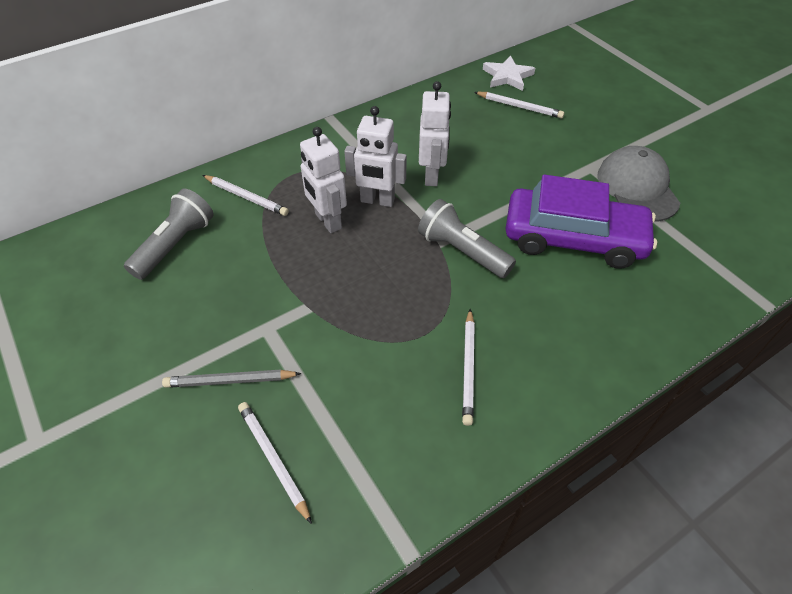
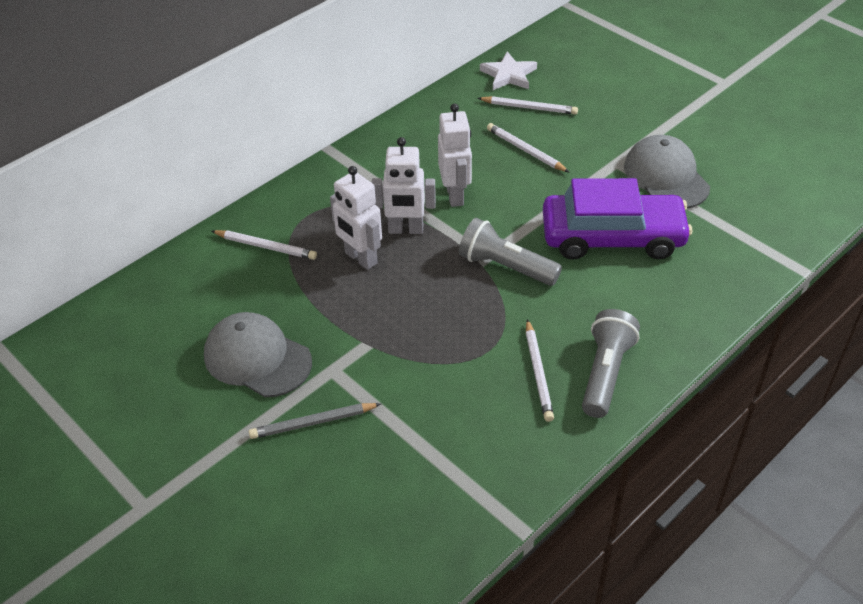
camera: 10 degrees left, 5 degrees down
(175, 245) = (208, 306): grey flashlight -> grey flashlight (605, 373)
(201, 303) = (257, 358): none -> grey cap
(273, 459) = (378, 481): white pencil -> white pencil (525, 150)

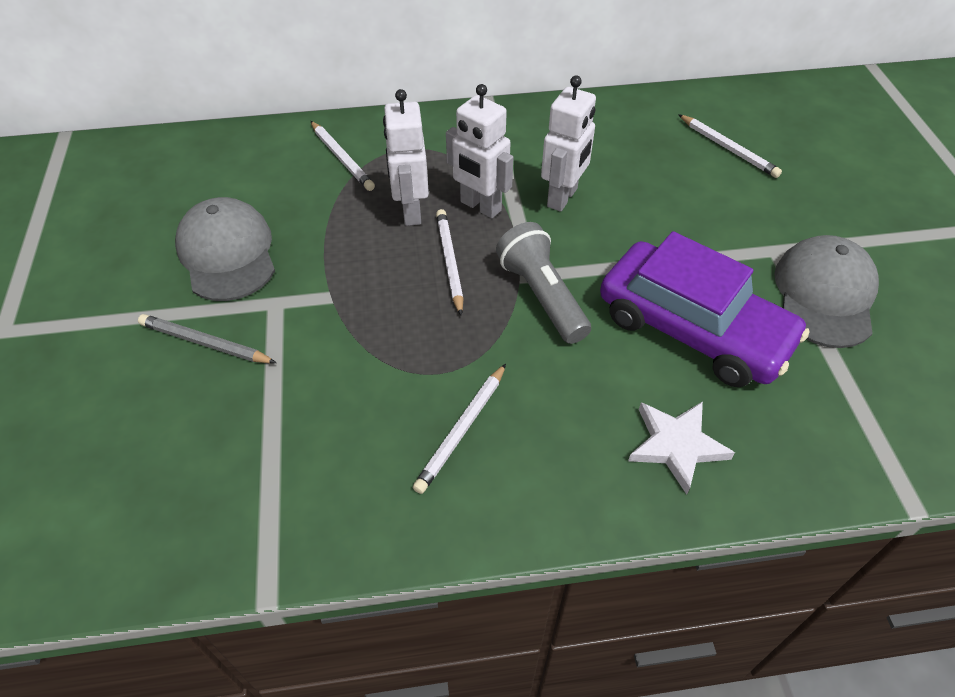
camera: 35 degrees right, 5 degrees up
(509, 75) = (737, 107): white star -> white star (676, 445)
(525, 150) = (682, 188): white pencil -> white pencil (450, 262)
(605, 373) = (535, 478): grey flashlight -> none

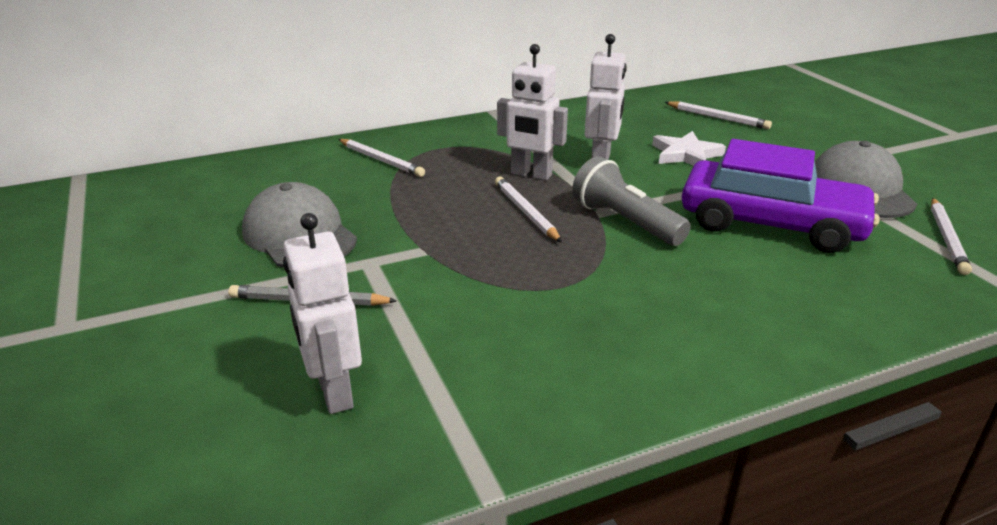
camera: 15 degrees left, 20 degrees down
(410, 211) = (468, 185): white robot -> white robot (334, 392)
(461, 430) = (612, 321): white pencil -> white pencil (946, 238)
(676, 445) = (815, 299): white star -> white star (686, 154)

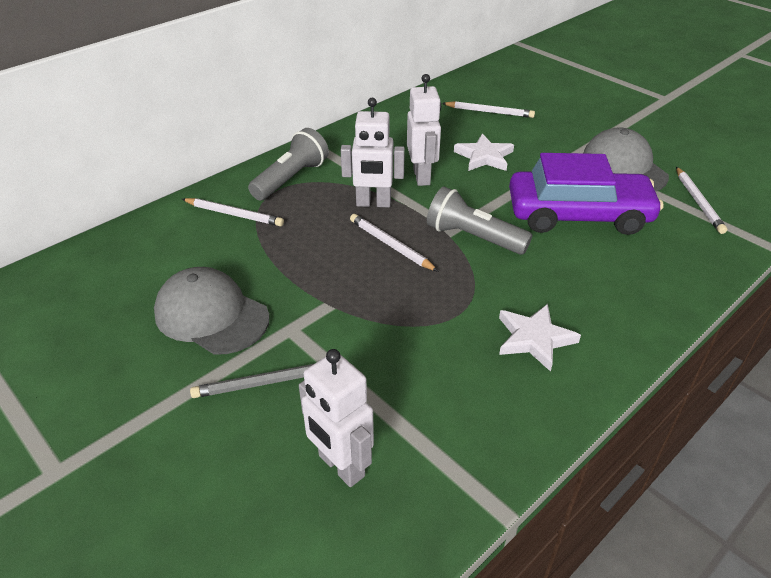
camera: 20 degrees left, 10 degrees up
(458, 141) = (291, 179): none -> grey flashlight
(639, 328) = (534, 339): none -> white star

